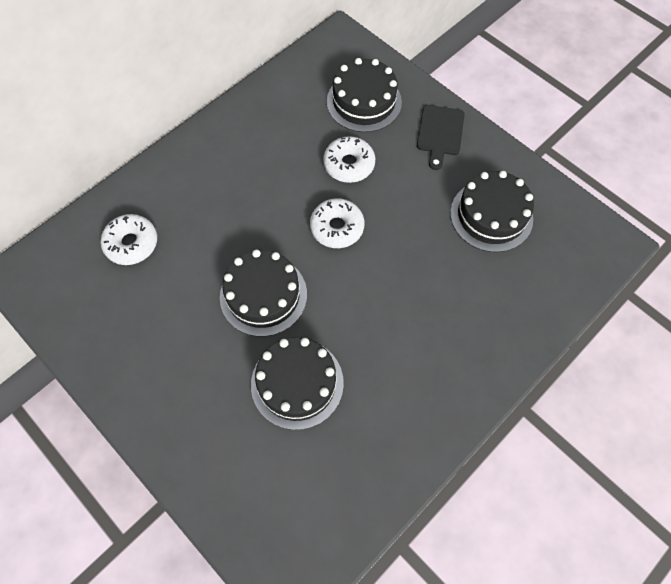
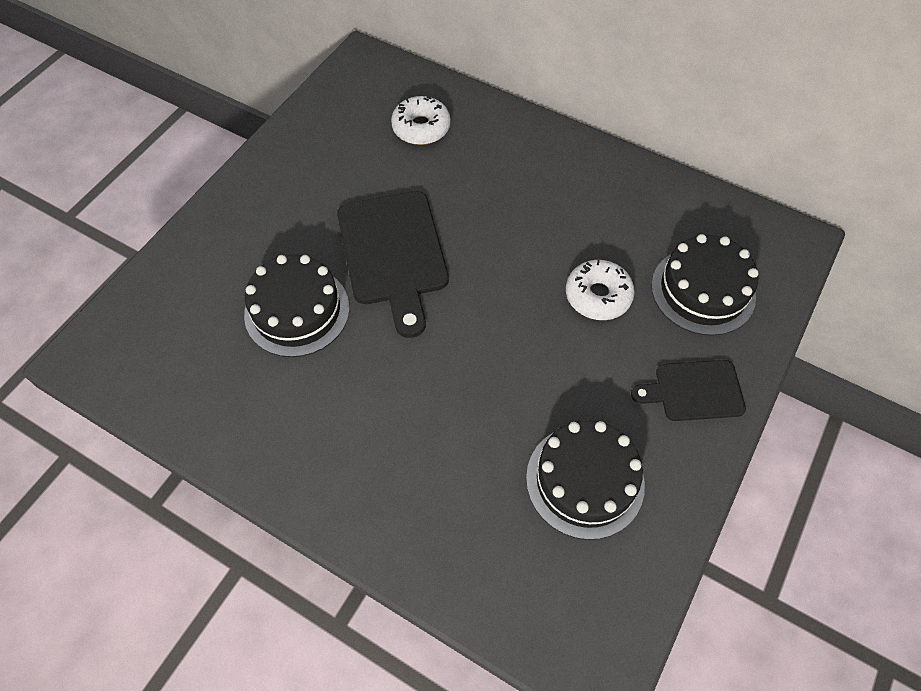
camera: 75 degrees right, 5 degrees down
(263, 295) = (393, 254): black cake -> black cutting board
(337, 227) = (503, 303): white donut -> none

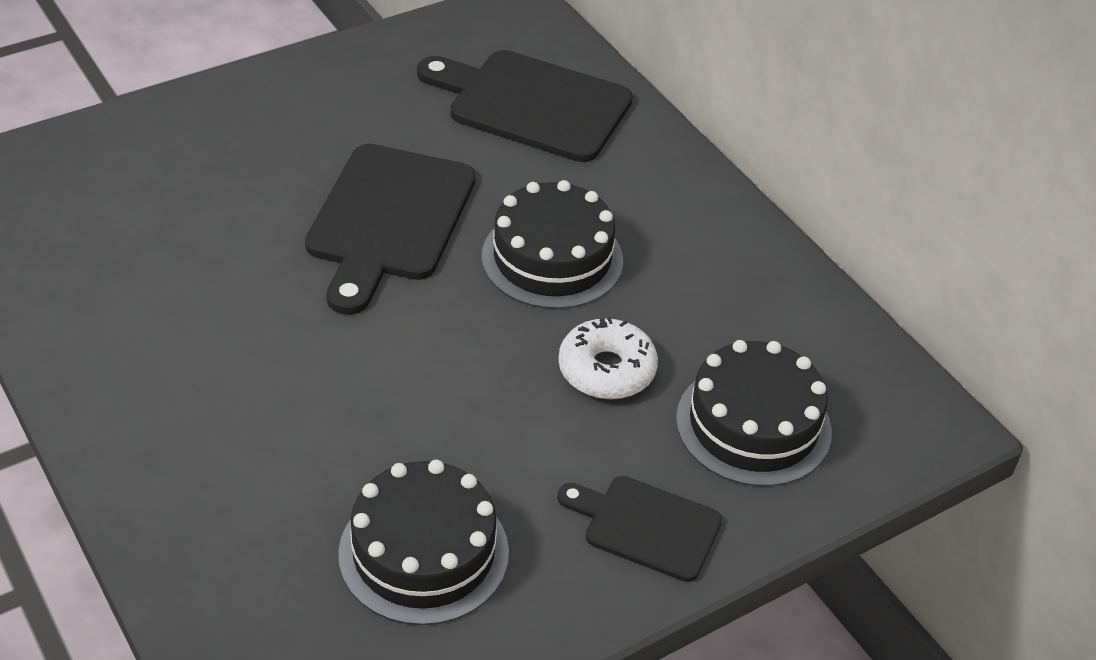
camera: 25 degrees right, 15 degrees down
(297, 311) = (230, 229): black cake -> black cake (552, 258)
(421, 128) = (531, 104): white donut -> black cutting board

